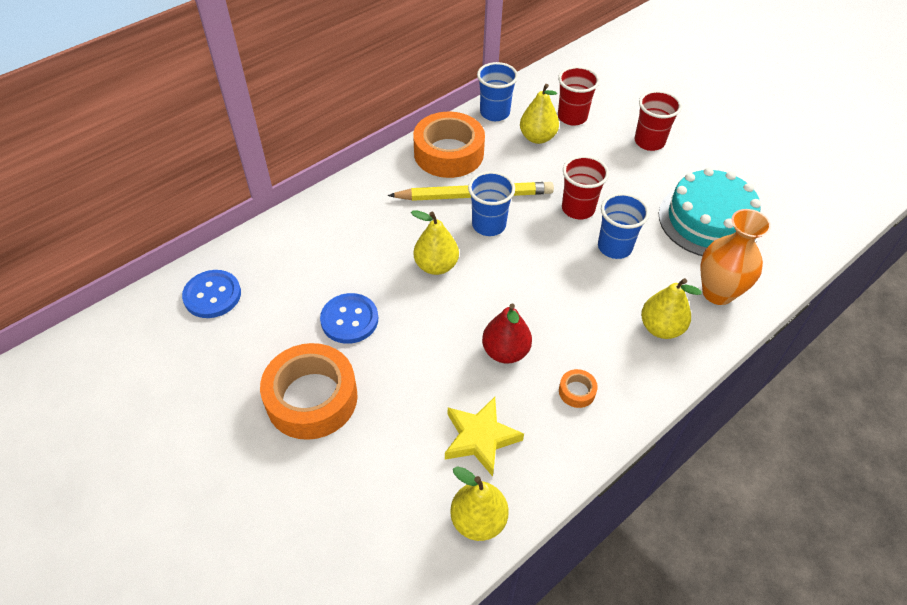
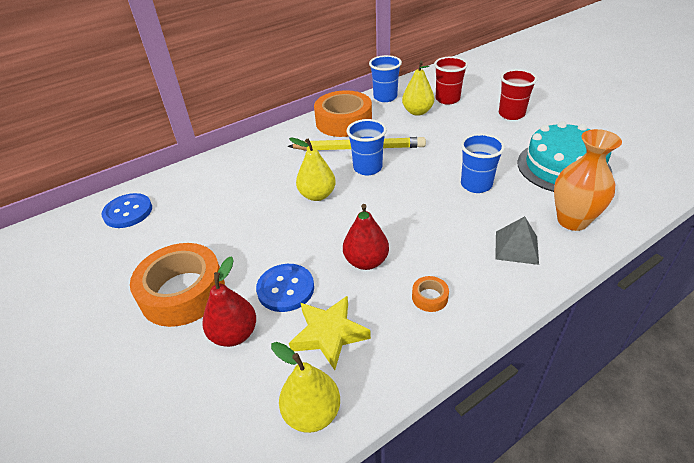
camera: 10 degrees right, 10 degrees down
(349, 320) = (234, 232): blue button -> blue button (285, 289)
(381, 444) = (234, 334): none -> red pear
(578, 209) = (446, 158): red cup -> none
(661, 328) = (516, 247): yellow pear -> grey pyramid

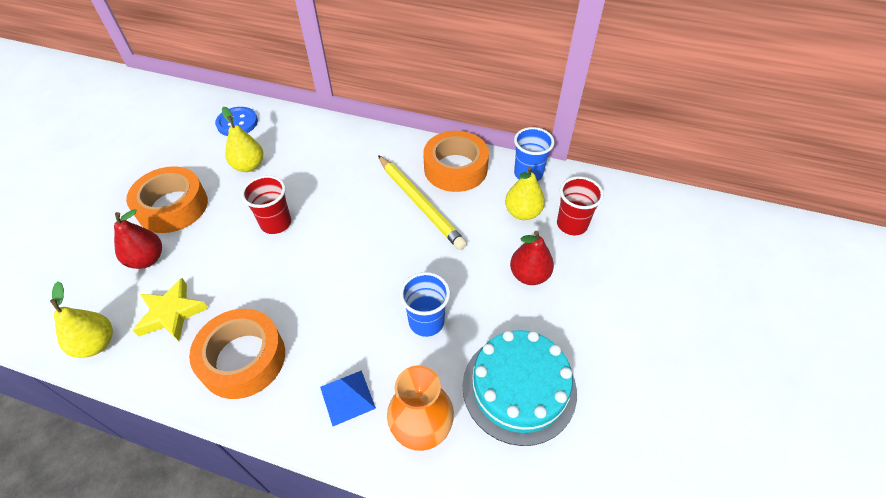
camera: 50 degrees right, 10 degrees up
(285, 289) = (205, 261): blue button -> none
(317, 195) = (328, 214): yellow pear -> yellow pear (249, 166)
(366, 261) = (263, 293): red pear -> red pear (529, 275)
(367, 168) = (393, 226): blue cup -> none
(429, 297) = (243, 359): orange tape -> orange tape, size x2.44
(511, 114) = (592, 295): red cup -> red cup (276, 223)
(516, 247) = (347, 397): grey pyramid -> blue pyramid

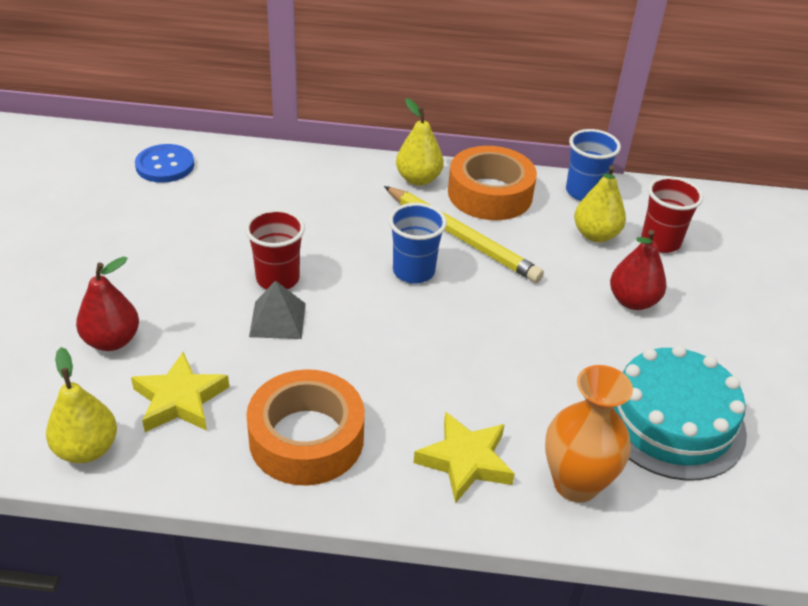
camera: 15 degrees left, 10 degrees down
(173, 207) = (119, 274): orange tape -> none
(249, 166) = (207, 215): yellow pear -> yellow pear (418, 179)
(262, 257) = (278, 320): none -> grey pyramid
(347, 397) = (465, 461): blue pyramid -> yellow star
(426, 322) = (528, 366): blue cup -> blue cup (413, 271)

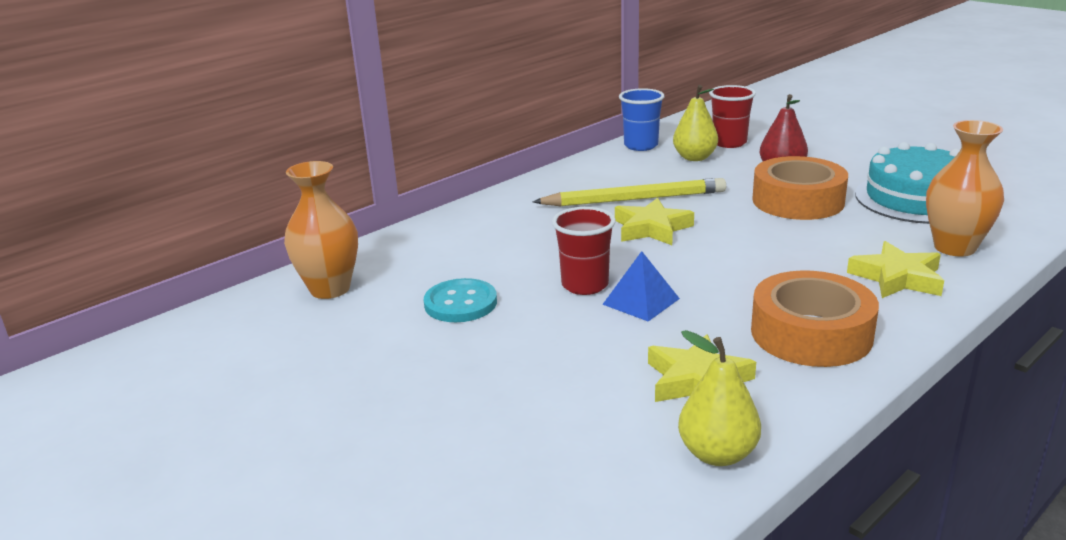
camera: 45 degrees left, 15 degrees down
(112, 341) = (566, 394): red pear -> none
(165, 165) = (330, 289): blue button -> orange vase
(196, 232) = (460, 303): none -> turquoise button
(278, 320) = (641, 301): grey pyramid -> blue pyramid
(413, 271) = (651, 228): blue cup -> yellow star
(418, 179) = (536, 191): yellow pear -> none
(490, 194) = (596, 174): orange tape -> orange tape (798, 201)

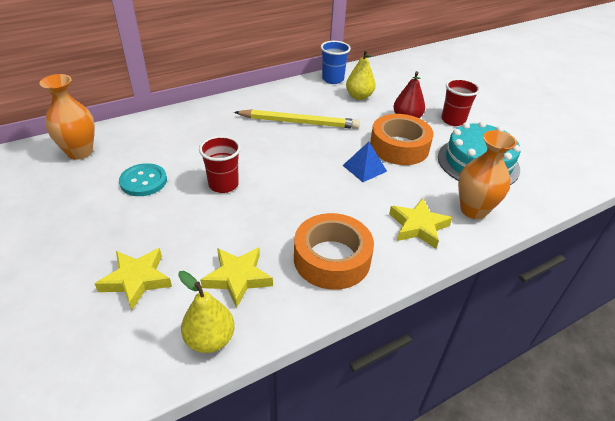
camera: 10 degrees right, 15 degrees up
(641, 301) = (247, 206): blue pyramid -> blue pyramid (364, 168)
(651, 228) = (293, 148): yellow star -> yellow star (136, 280)
(729, 143) = (389, 88): red cup -> red cup (453, 120)

